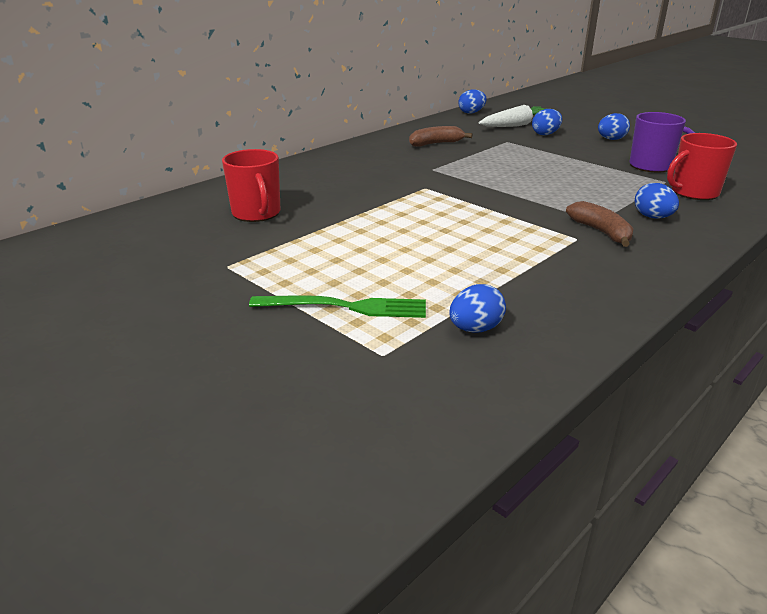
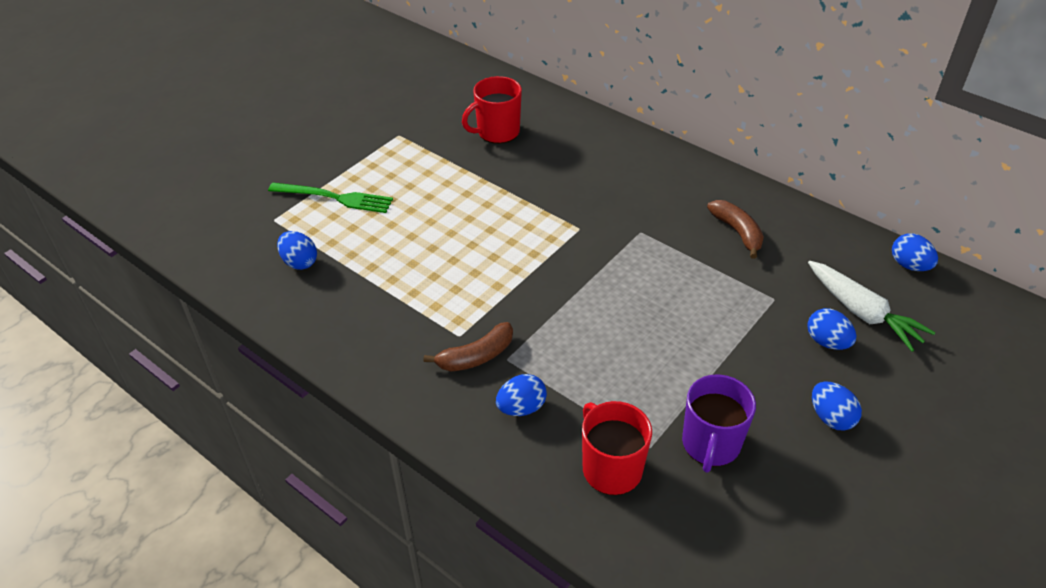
camera: 85 degrees right, 15 degrees up
(346, 307) = (335, 198): green fork -> green fork turned 75 degrees counterclockwise

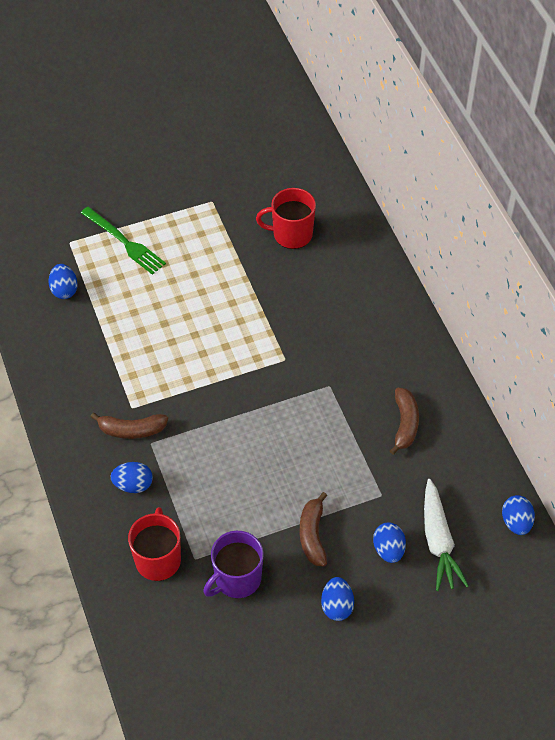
camera: 30 degrees right, 10 degrees up
(745, 364) = (312, 535): none -> brown banana

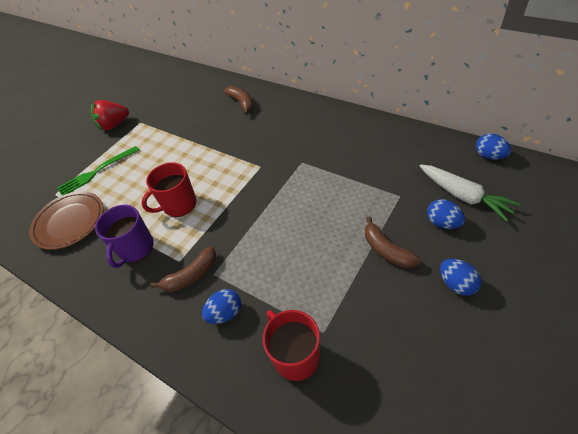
camera: 30 degrees left, 5 degrees down
(64, 290) = (70, 222): blue egg -> brown plate
(124, 242) = (96, 172): green fork -> green fork turned 135 degrees clockwise
(182, 184) = (114, 125): none -> red strawberry
(237, 579) = (369, 322): purple mug -> purple mug (135, 248)
(291, 234) = (203, 110): red mug -> red mug (179, 205)
(405, 424) = (367, 152): brown banana -> brown banana (242, 103)

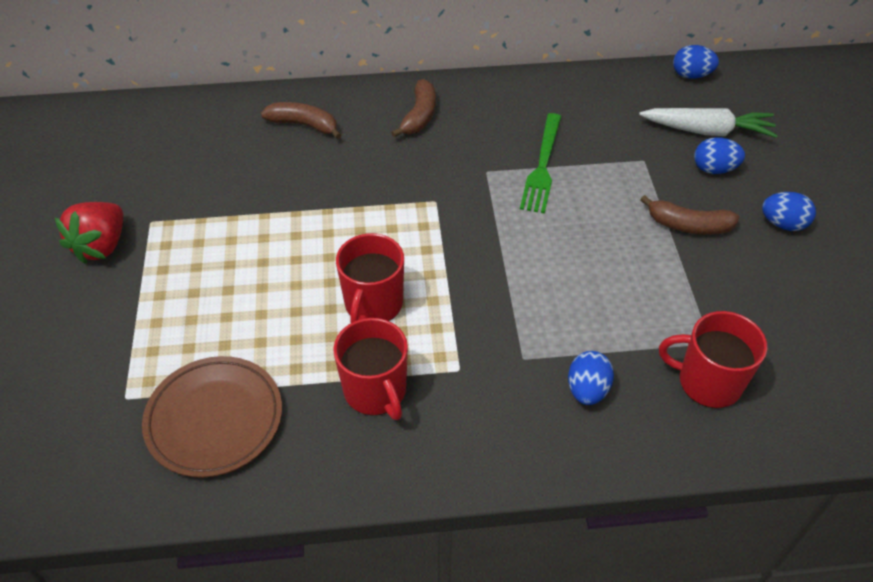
camera: 45 degrees left, 0 degrees up
(96, 172) = (165, 328): green fork -> green fork (542, 166)
(135, 248) = (375, 391): purple mug -> red mug
(191, 275) = (496, 376): brown banana -> brown banana (419, 116)

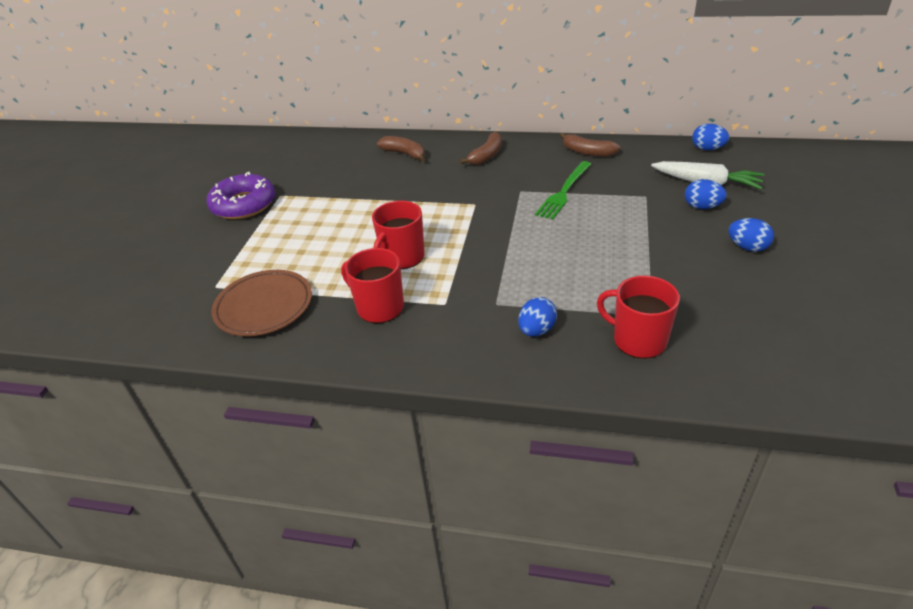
camera: 20 degrees right, 10 degrees down
(101, 246) = (244, 204): red strawberry -> purple donut
(375, 391) = (379, 307): red mug -> red mug turned 135 degrees clockwise
(688, 225) = (665, 239): brown banana -> brown banana (587, 152)

